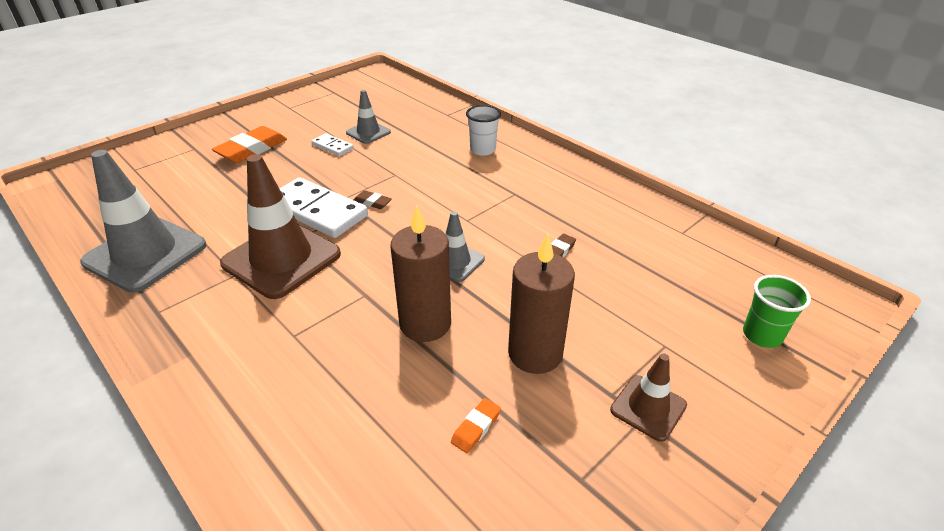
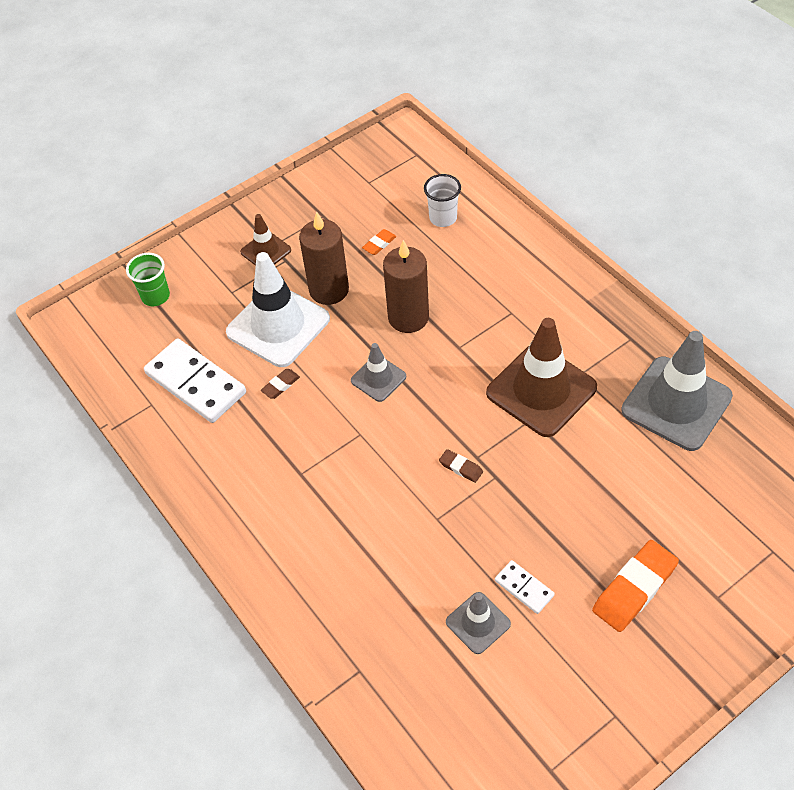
camera: 170 degrees left, 15 degrees up
(317, 211) = (520, 456): white domino -> white domino (195, 383)
(483, 150) = (321, 566): white cup -> white cup (443, 218)
(585, 308) = (278, 325): none -> white traffic cone

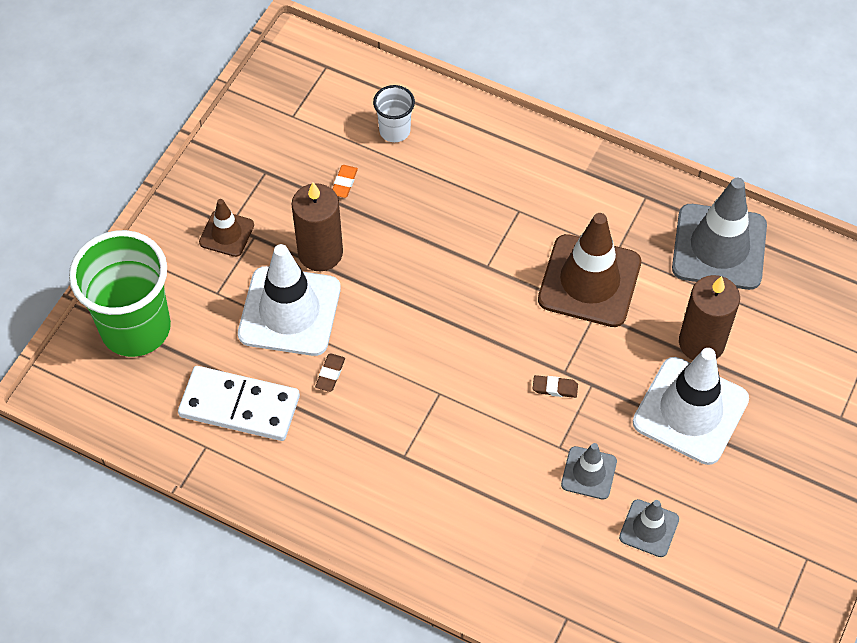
camera: 30 degrees left, 5 degrees up
(155, 296) = (136, 328): green cup -> green cup, size x2.11
(378, 378) = (425, 329): grey traffic cone -> grey traffic cone (589, 473)
(408, 317) = (419, 253): brown candle -> brown candle (701, 343)
(524, 588) = (672, 479): white domino -> none
(573, 534) = (690, 411): none -> white traffic cone
(634, 588) = (767, 439): orange eraser -> none

